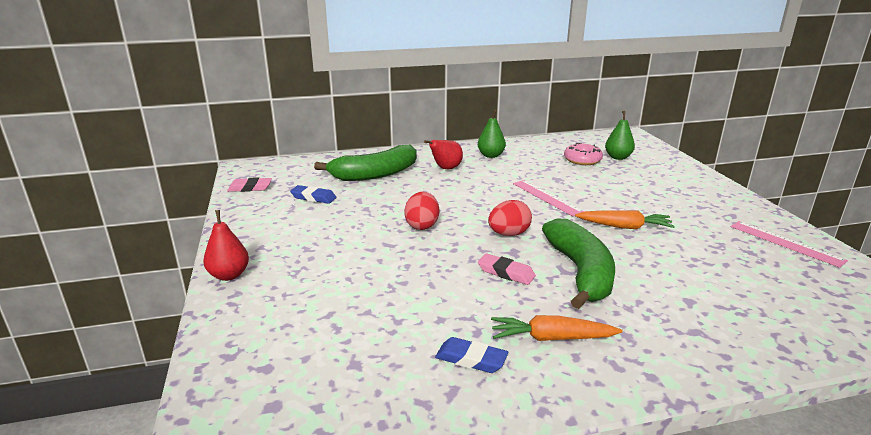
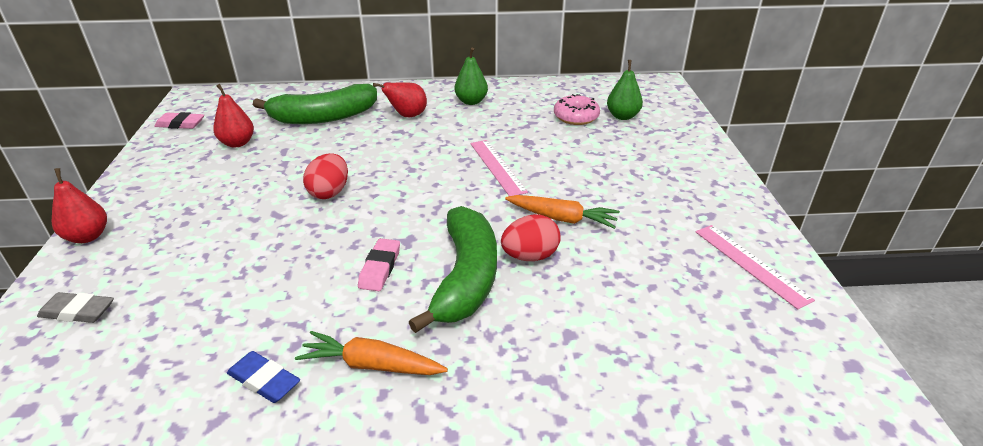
camera: 10 degrees right, 10 degrees up
(264, 330) = (78, 311): none -> grey eraser
(313, 197) = (237, 143): blue eraser -> red pear
(506, 273) = (380, 268): pink eraser -> pink eraser turned 60 degrees clockwise
(509, 234) = (418, 214): red egg -> red egg (530, 256)

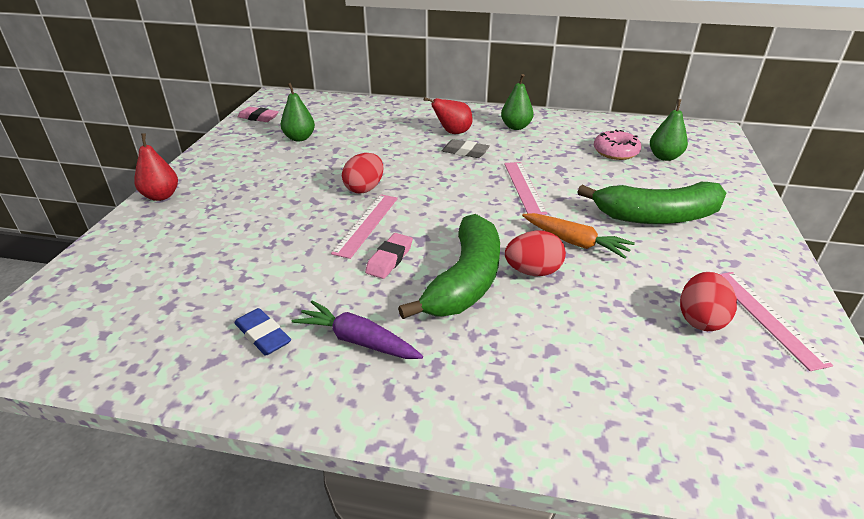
camera: 15 degrees right, 0 degrees up
(78, 311) = (136, 253): grey eraser -> grey eraser (465, 152)
(237, 143) = (299, 138): red pear -> green pear
(323, 117) = (378, 125): green banana -> green banana (657, 217)
(343, 233) = (366, 224): none -> pink ruler
(371, 365) = (357, 340): orange carrot -> purple carrot
(695, 277) = (700, 319): none -> red egg

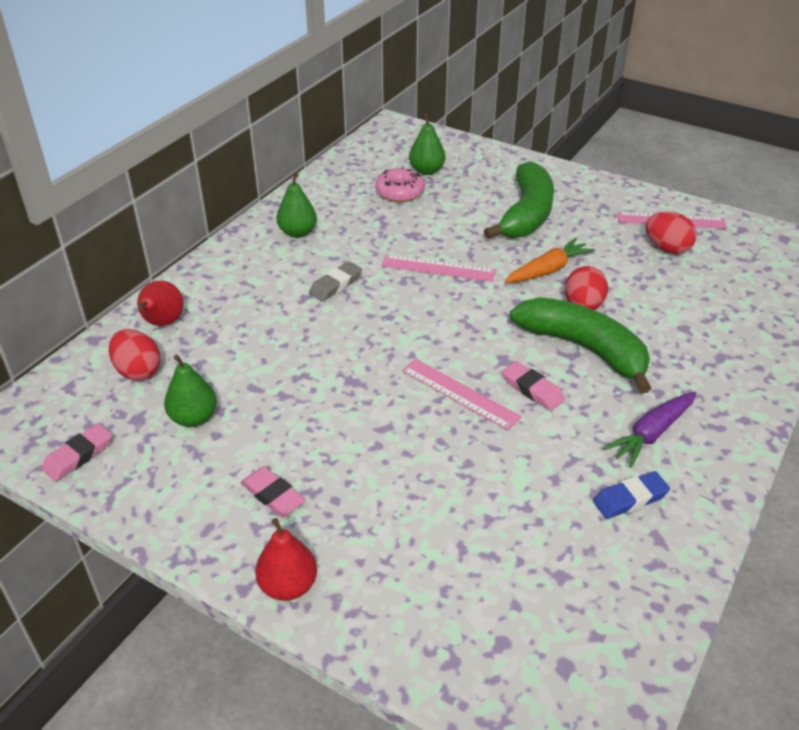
camera: 70 degrees left, 5 degrees up
(238, 175) = (273, 495): none -> pink eraser
(364, 188) = (378, 381): red egg -> red egg (138, 371)
(452, 132) = (278, 281): red pear -> red pear (162, 323)

